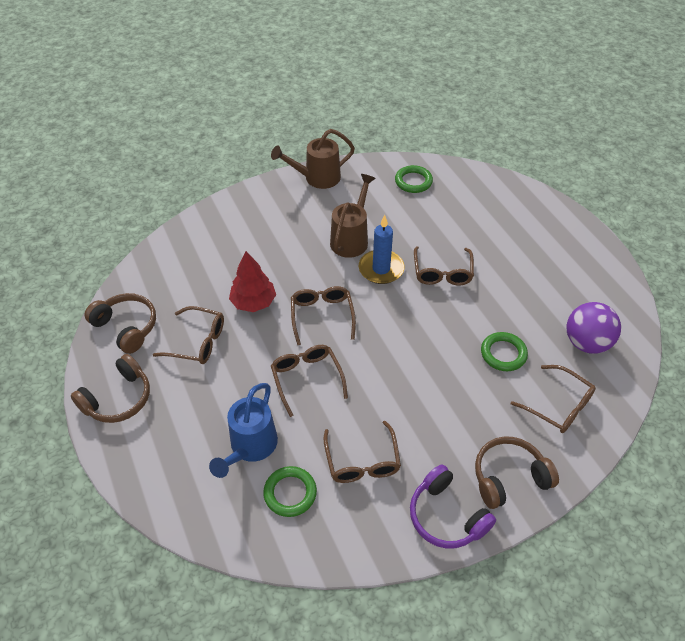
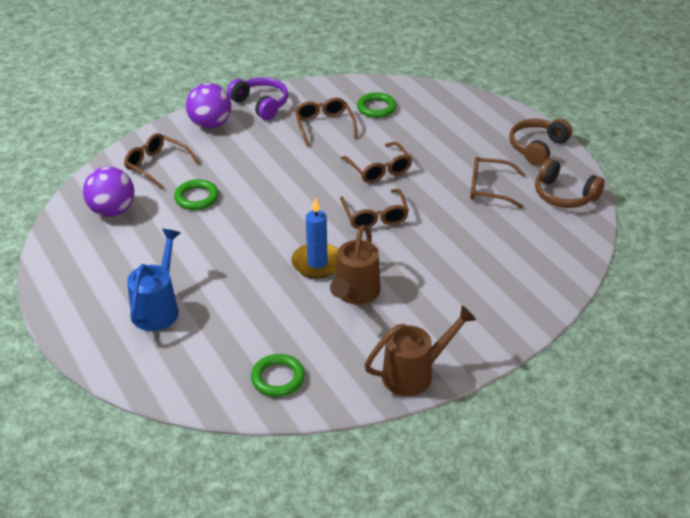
camera: 175 degrees right, 10 degrees down
(250, 447) = (414, 128): blue watering can -> blue watering can (158, 308)
(253, 302) = (448, 223): red tree -> none
(442, 272) = (248, 264): brown glasses -> none
(509, 477) = (210, 124): brown headphones -> purple ball

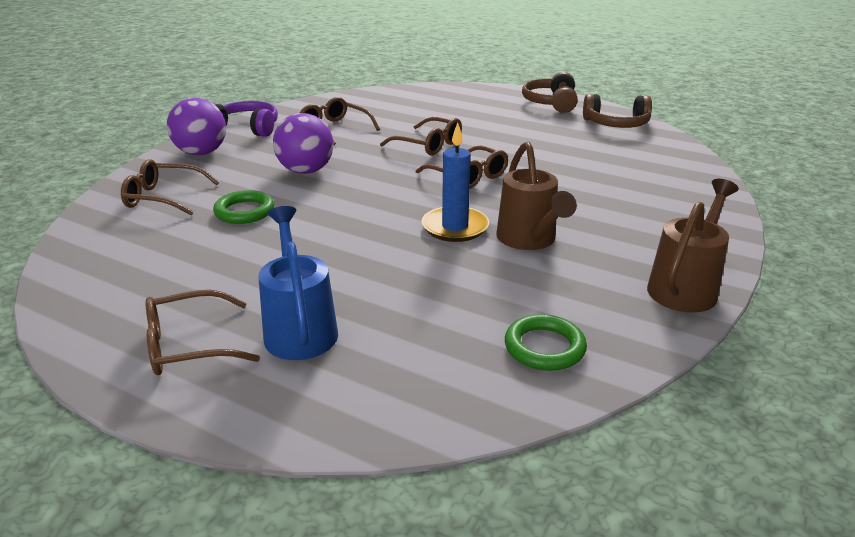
camera: 30 degrees left, 10 degrees down
(112, 211) = (136, 251): purple ball -> purple ball (306, 171)
(376, 108) = (373, 108): green ring -> none
(489, 188) = (548, 134): brown glasses -> brown glasses (189, 345)

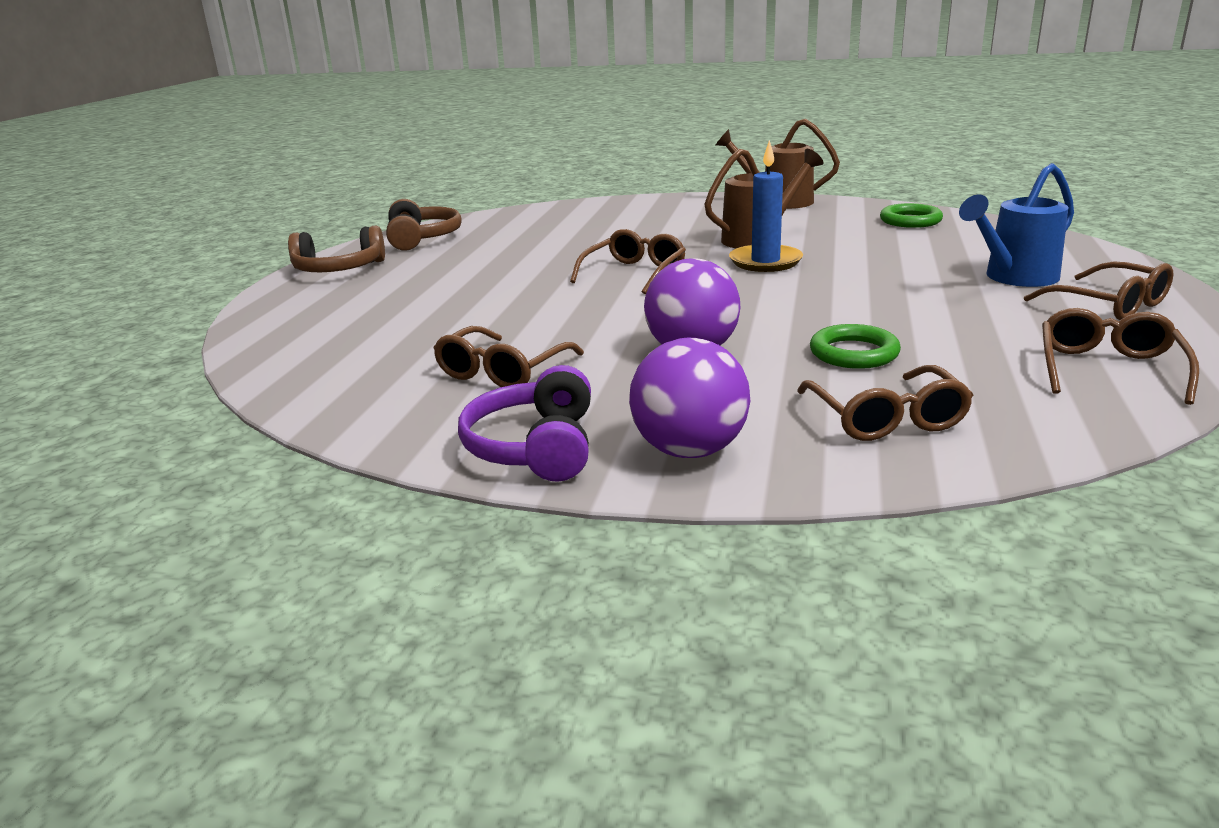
camera: 105 degrees left, 5 degrees down
(428, 145) = (542, 304): brown glasses -> brown glasses (1108, 369)

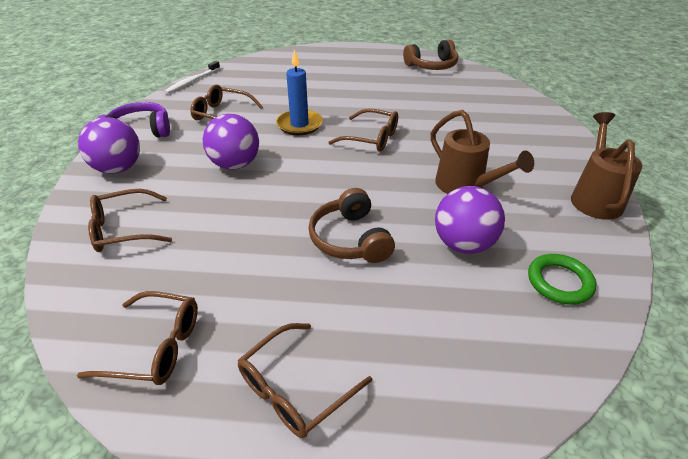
camera: 80 degrees right, 15 degrees up
(308, 413) = (192, 81): none -> white toothbrush
(339, 269) = (371, 55): brown headphones -> brown headphones (350, 239)
(765, 262) = (403, 190): blue candle -> blue candle (299, 125)
(854, 353) = (217, 223): green ring -> none
(865, 244) = (463, 244): none -> purple ball
(1014, 278) = (373, 332): blue watering can -> none

